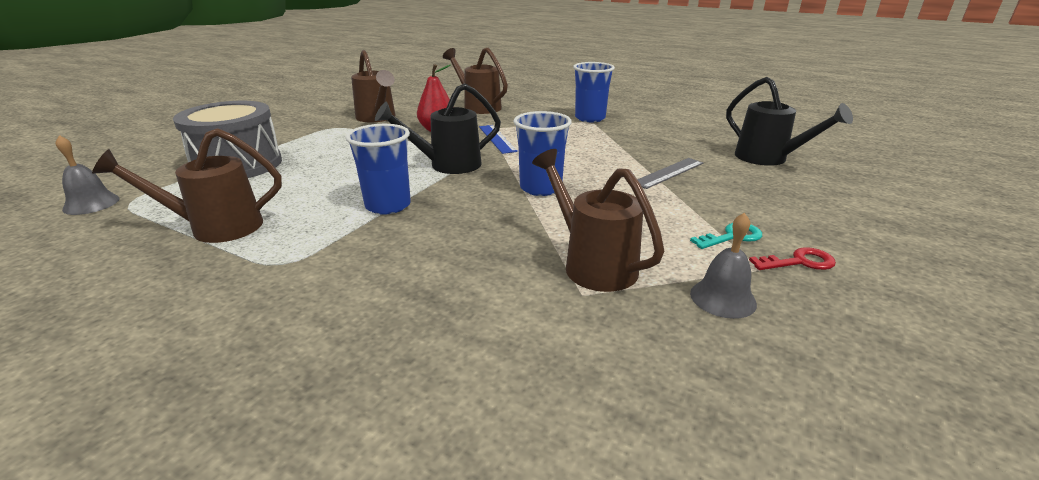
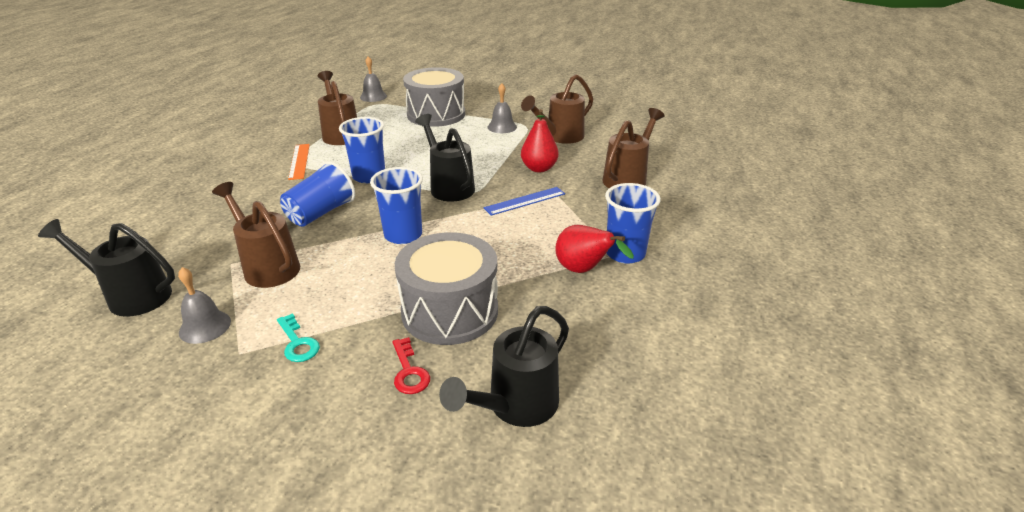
camera: 80 degrees right, 5 degrees up
(285, 259) = (299, 161): none -> orange ruler
(323, 136) = (502, 127): none -> grey bell
(469, 234) = (321, 213): none -> blue cup
(593, 264) = (268, 267): brown watering can -> brown watering can turned 90 degrees counterclockwise
(611, 130) = (584, 270): none -> red pear
(666, 383) = (132, 296): none -> black watering can
(668, 173) = (450, 311): grey ruler -> grey drum
(799, 262) = (244, 380): red key -> red key (409, 371)

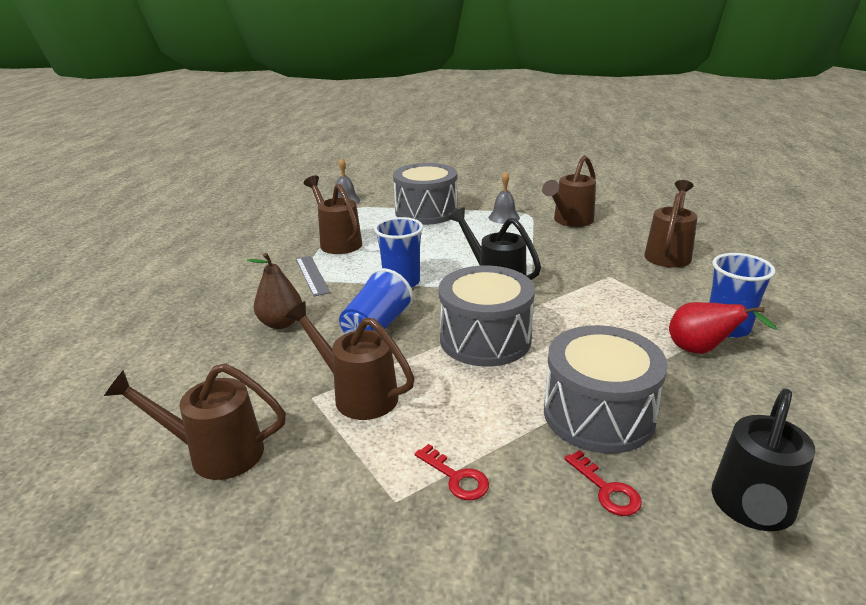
camera: 10 degrees left, 5 degrees down
(132, 296) = (216, 453): black watering can -> brown watering can
(205, 326) = (332, 476): grey bell -> none
(247, 199) = (281, 323): none -> brown pear
(297, 343) = (456, 477): turquoise key -> red key
(299, 161) = (312, 275): orange ruler -> grey ruler
(403, 235) = (485, 339): blue cup -> grey drum
(525, 201) = (585, 288): blue ruler -> none
(539, 168) = (573, 254): red pear -> none

